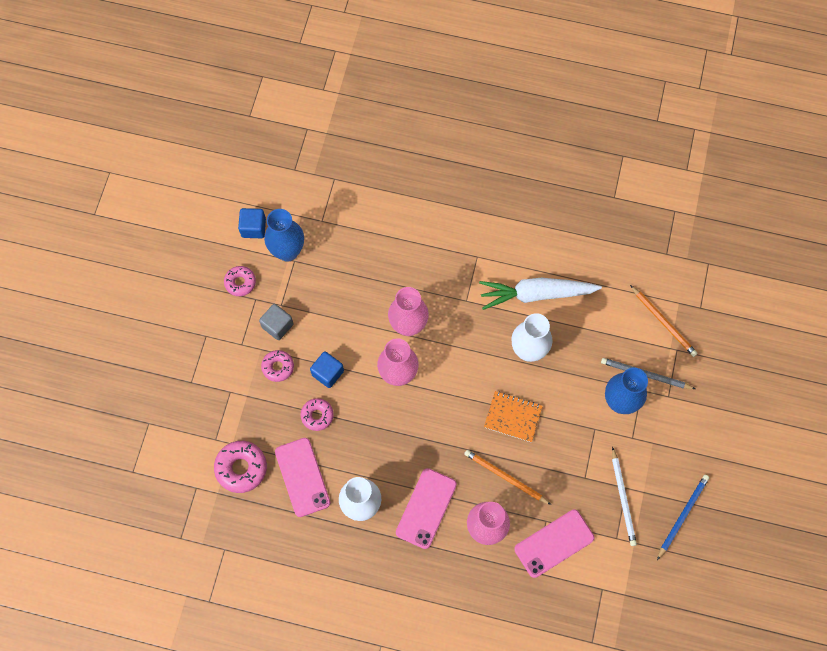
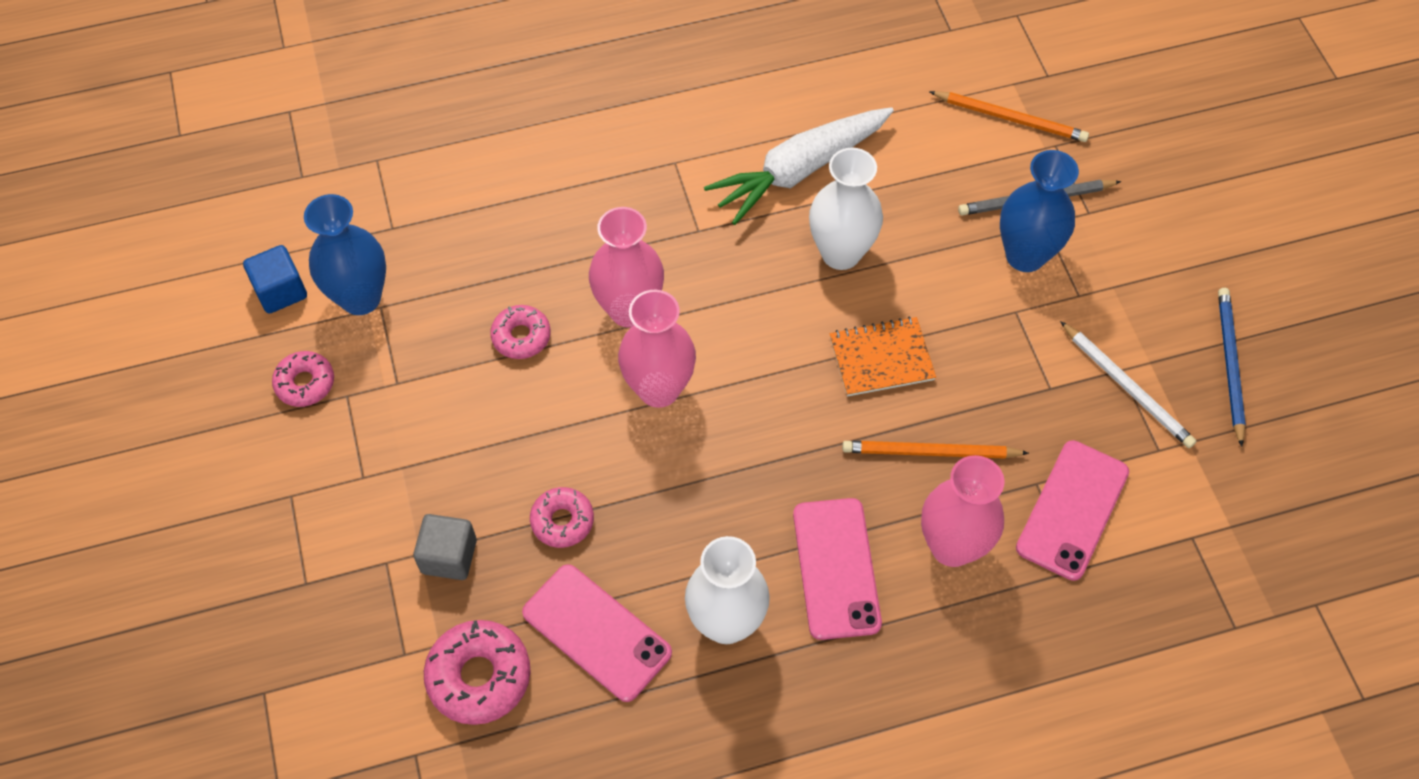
camera: 30 degrees left, 10 degrees down
(277, 326) = (409, 417): grey cube -> grey cube (449, 556)
(278, 367) = (448, 480): pink donut -> pink donut (521, 336)
(327, 373) = (540, 446): blue cube -> none

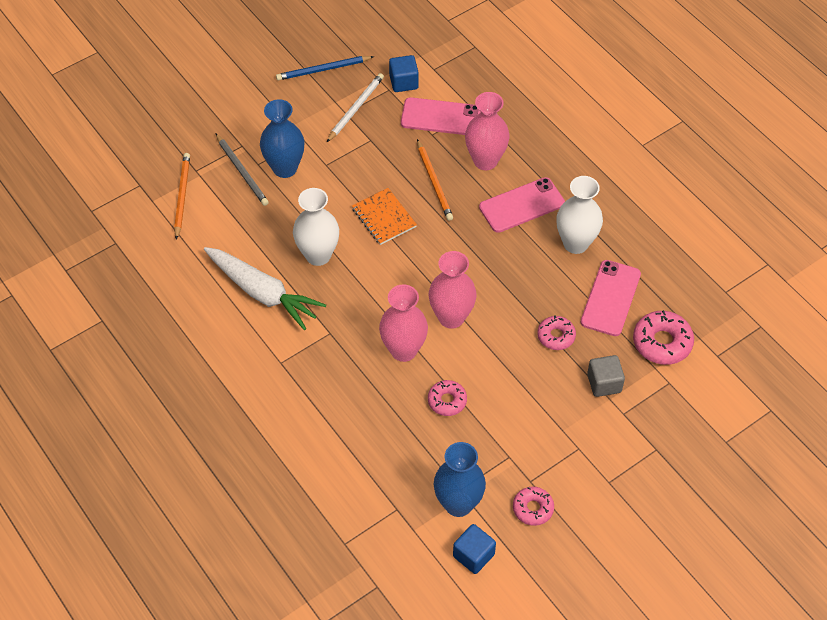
camera: 110 degrees left, 5 degrees down
(1170, 478) = (403, 82): none -> blue cube

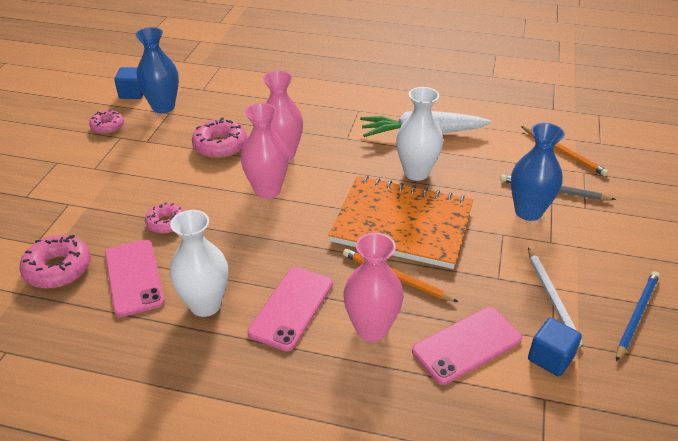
camera: 140 degrees right, 15 degrees down
(384, 218) = (402, 224): orange notebook -> orange notebook, size x2.06
(447, 401) = (220, 146): pink donut -> pink donut, size x1.57
(604, 383) = (98, 214): grey cube -> none

